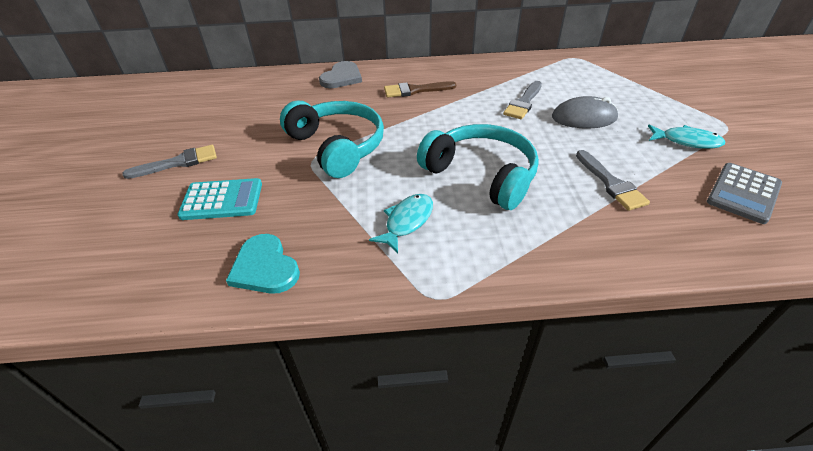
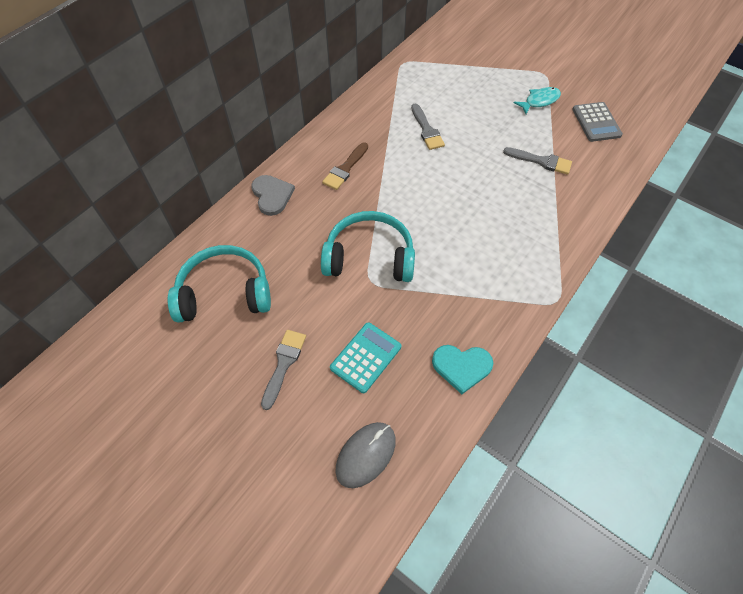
camera: 50 degrees left, 15 degrees up
(407, 221) = (486, 272): turquoise fish -> none
(481, 174) = (478, 207): turquoise headphones -> turquoise headphones (224, 293)
(584, 118) = (473, 119): grey mouse -> grey mouse (366, 455)

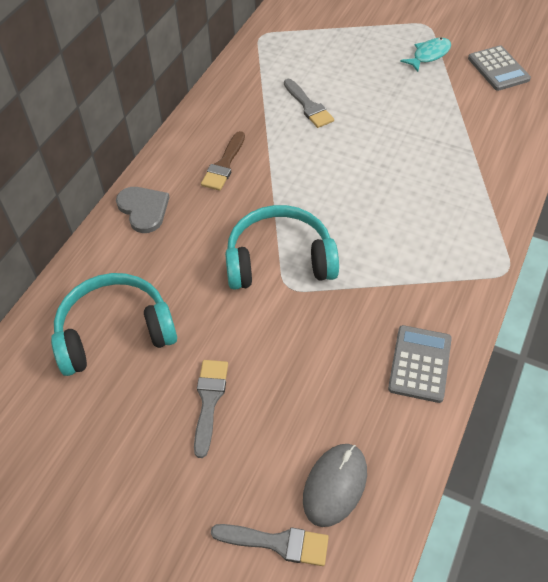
camera: 10 degrees left, 5 degrees down
(365, 357) = (305, 374): turquoise calculator -> none
(461, 367) = (419, 364): turquoise heart -> grey calculator
(541, 161) = (449, 121): grey brush -> grey brush (277, 543)

